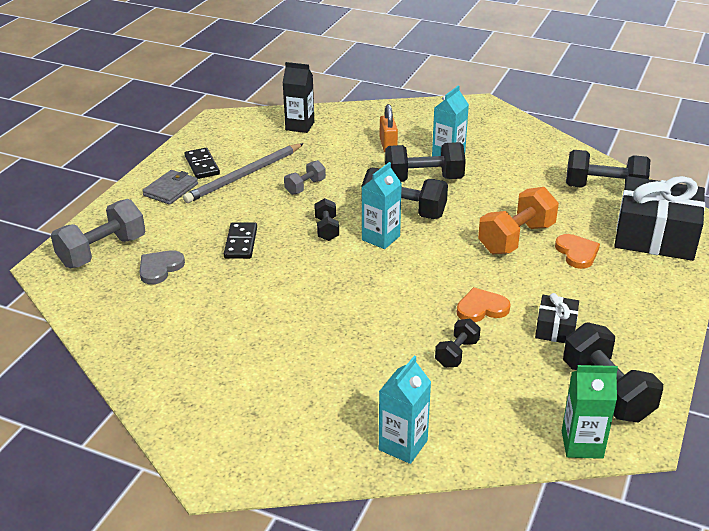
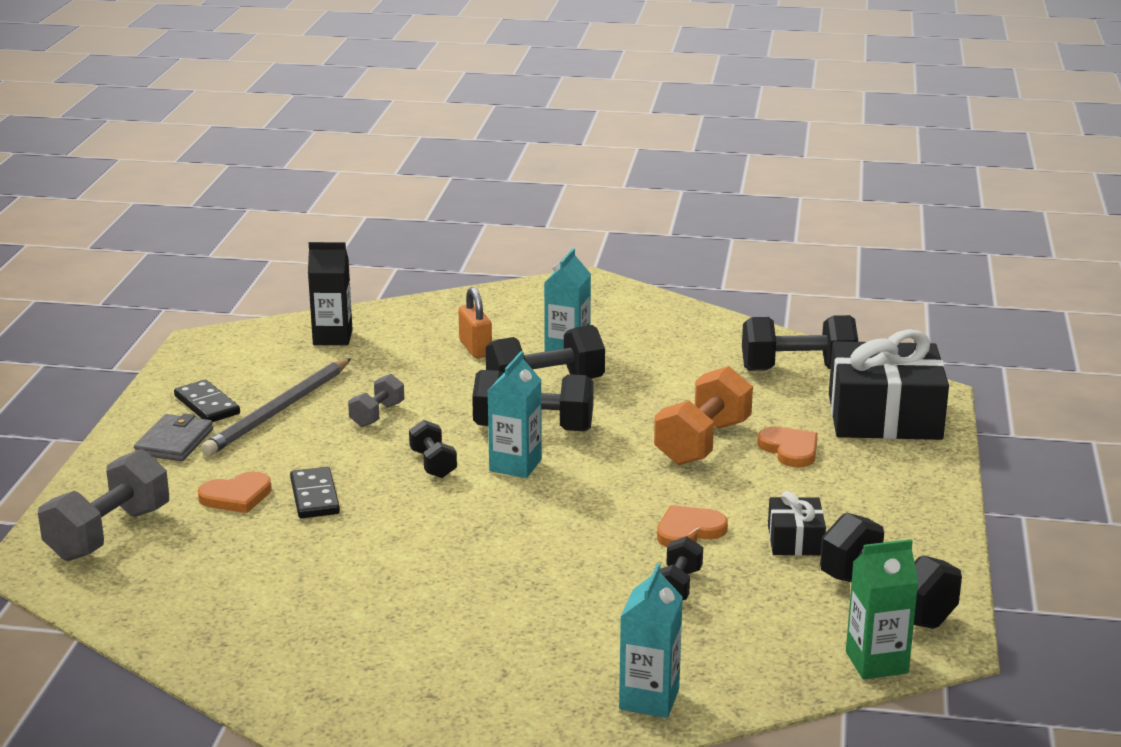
camera: 15 degrees left, 10 degrees down
(160, 268) = (208, 543): grey heart -> none
(192, 235) = (236, 496): none -> orange heart

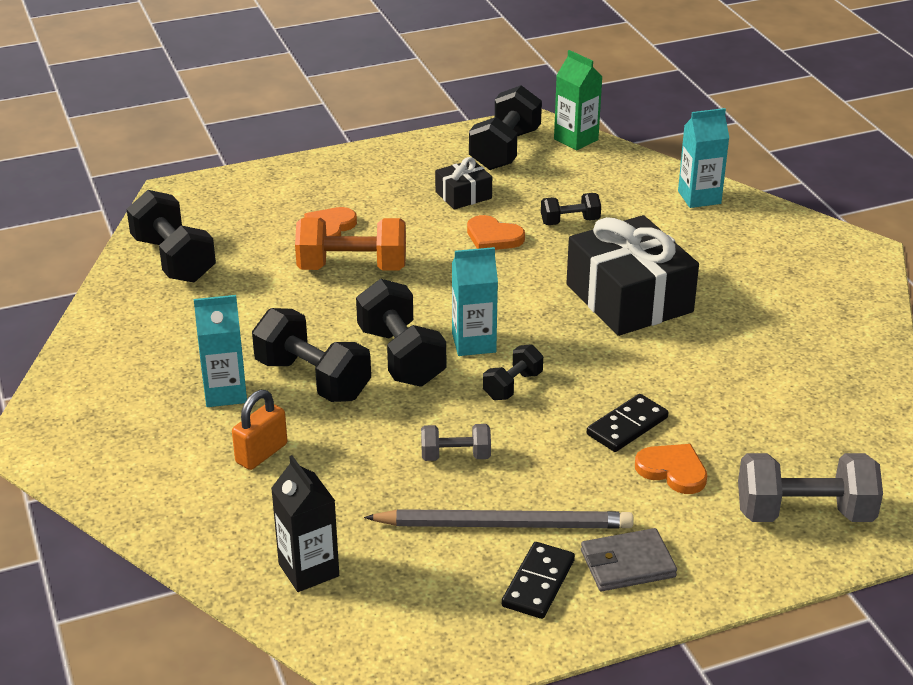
camera: 120 degrees left, 10 degrees up
(884, 417) = (236, 202): black gift -> black gift (629, 298)

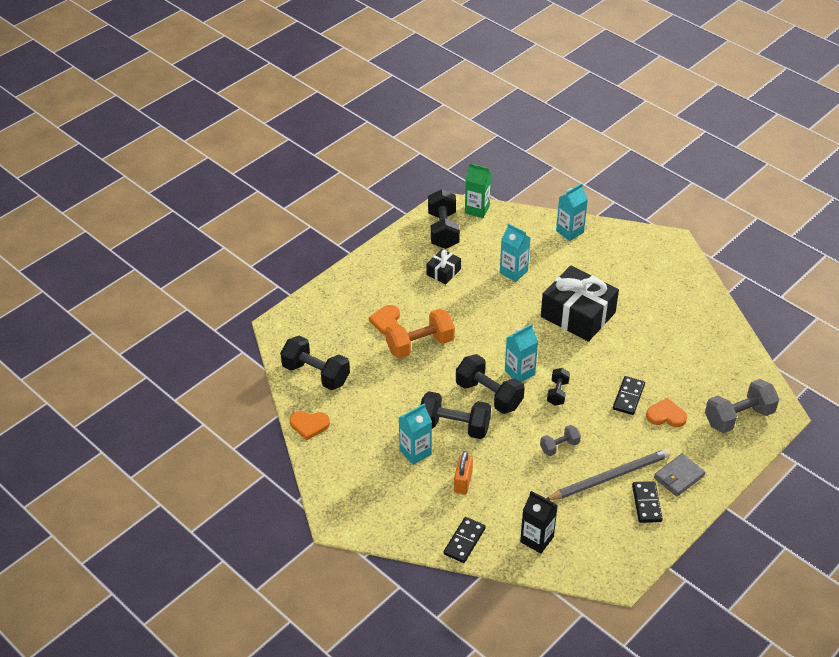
camera: 25 degrees left, 10 degrees up
(192, 532) = (464, 541): none -> black domino
(493, 237) = (480, 297): orange heart -> orange heart (309, 425)
(570, 221) = (513, 272): black dumbbell -> turquoise carton

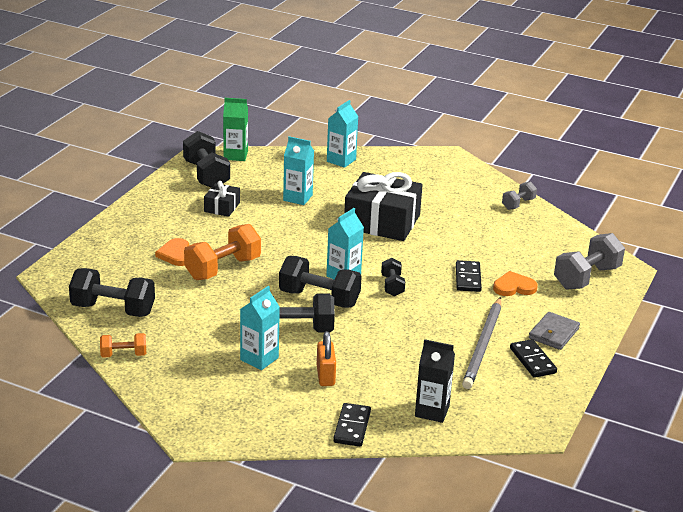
camera: 20 degrees left, 15 degrees down
(309, 425) = (123, 355): orange heart -> orange dumbbell
(559, 446) = (416, 329): grey dumbbell -> grey dumbbell (518, 204)
(610, 477) = (483, 345): grey pencil -> grey pencil turned 150 degrees clockwise

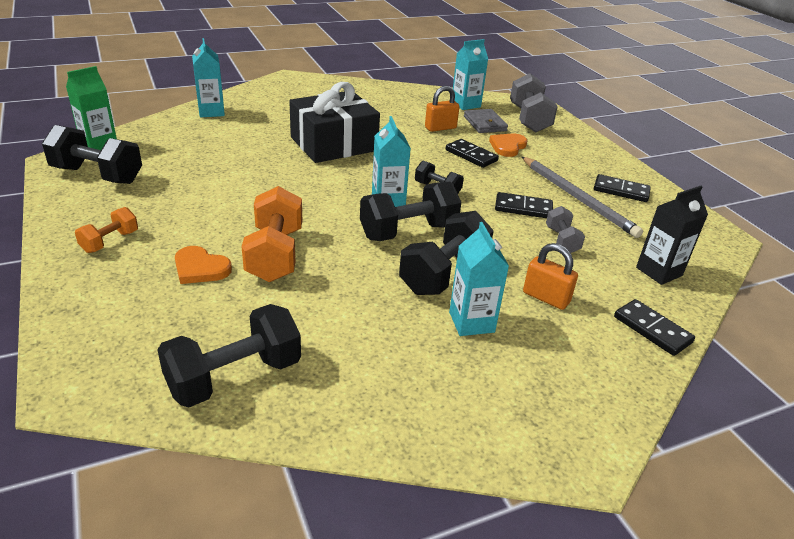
camera: 50 degrees left, 5 degrees up
(123, 355) = (344, 424): orange dumbbell -> orange dumbbell (110, 242)
(222, 207) = (168, 197): black gift -> none
(297, 198) = (228, 156): turquoise carton -> turquoise carton (465, 104)
(426, 328) = (523, 208): none -> black domino
(489, 248) = (440, 128): none -> orange padlock
(518, 204) = (398, 91): grey dumbbell -> grey dumbbell (561, 240)
(553, 333) = (590, 165): grey wallet -> grey wallet (484, 124)

